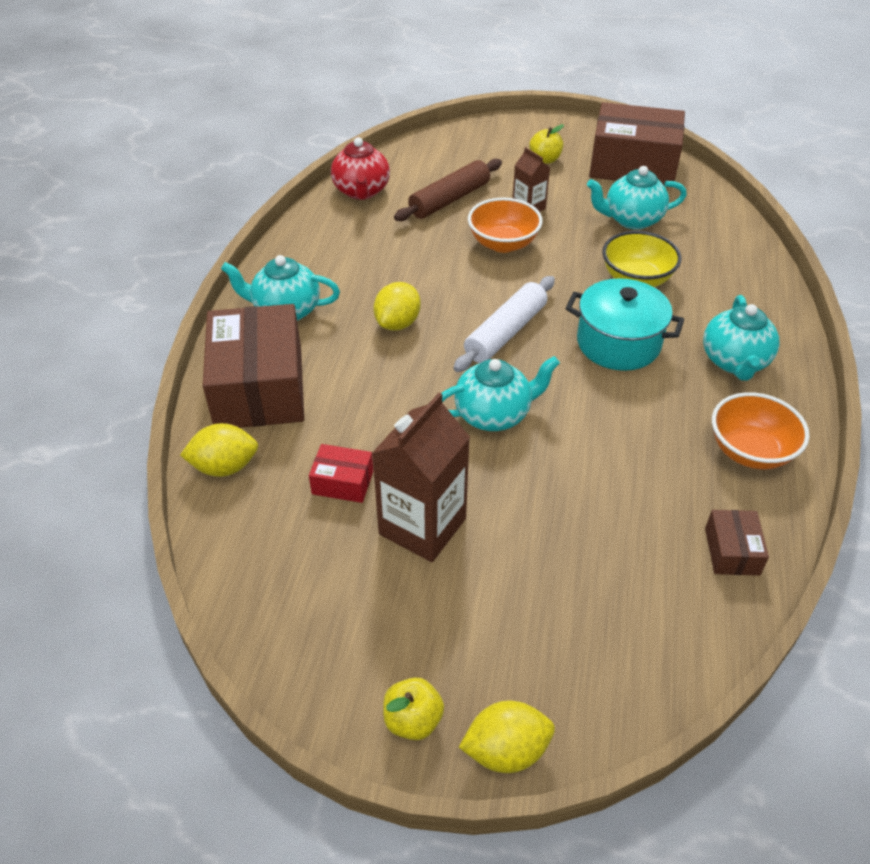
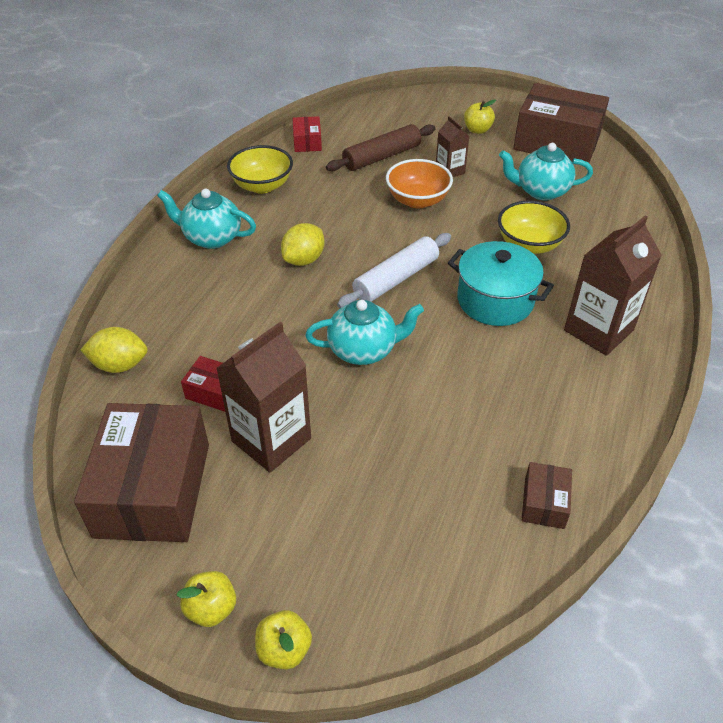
camera: 10 degrees right, 0 degrees up
(259, 387) = (169, 301): brown box -> brown box (153, 489)
(325, 245) = (262, 186): none -> yellow bowl
(361, 191) = (307, 142): red teapot -> red box
(506, 750) = (284, 649): yellow lemon -> yellow apple
(734, 362) = (598, 330): turquoise teapot -> brown carton
(750, 451) = (589, 413): orange bowl -> none

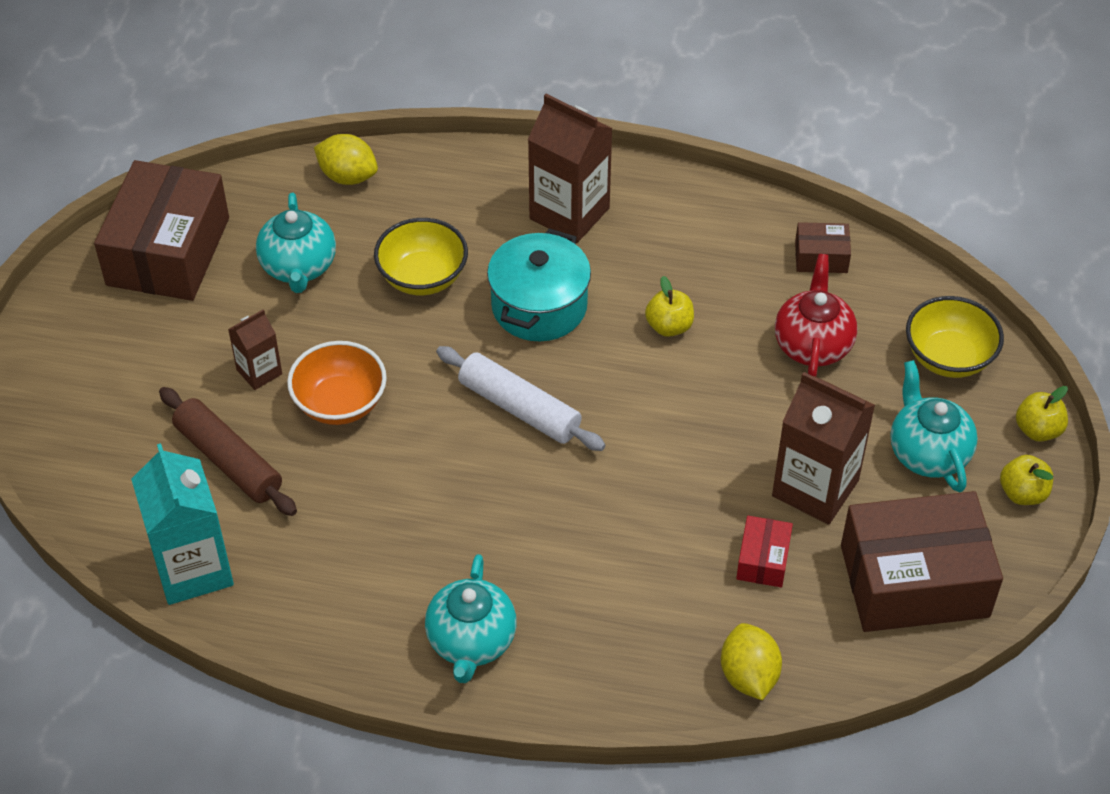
camera: 100 degrees left, 5 degrees up
(262, 186) = (328, 606): yellow bowl -> yellow bowl (948, 357)
(304, 260) = (500, 516): yellow lemon -> yellow lemon (348, 176)
(307, 142) = (193, 569): red box -> turquoise carton
(363, 350) = (656, 424): turquoise teapot -> turquoise teapot (927, 453)
(431, 472) = (812, 345): none -> red teapot
(477, 130) = (139, 346): yellow apple -> yellow apple (669, 326)

